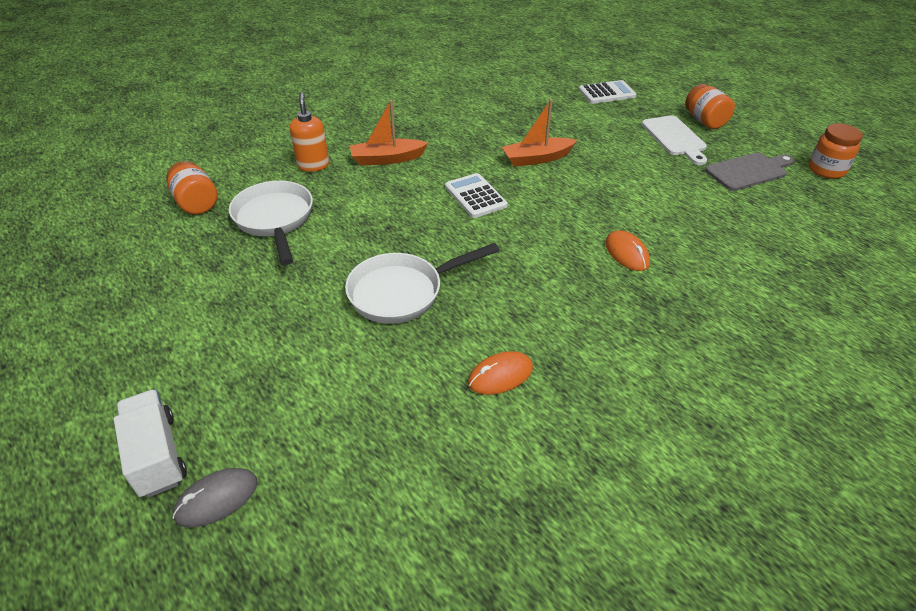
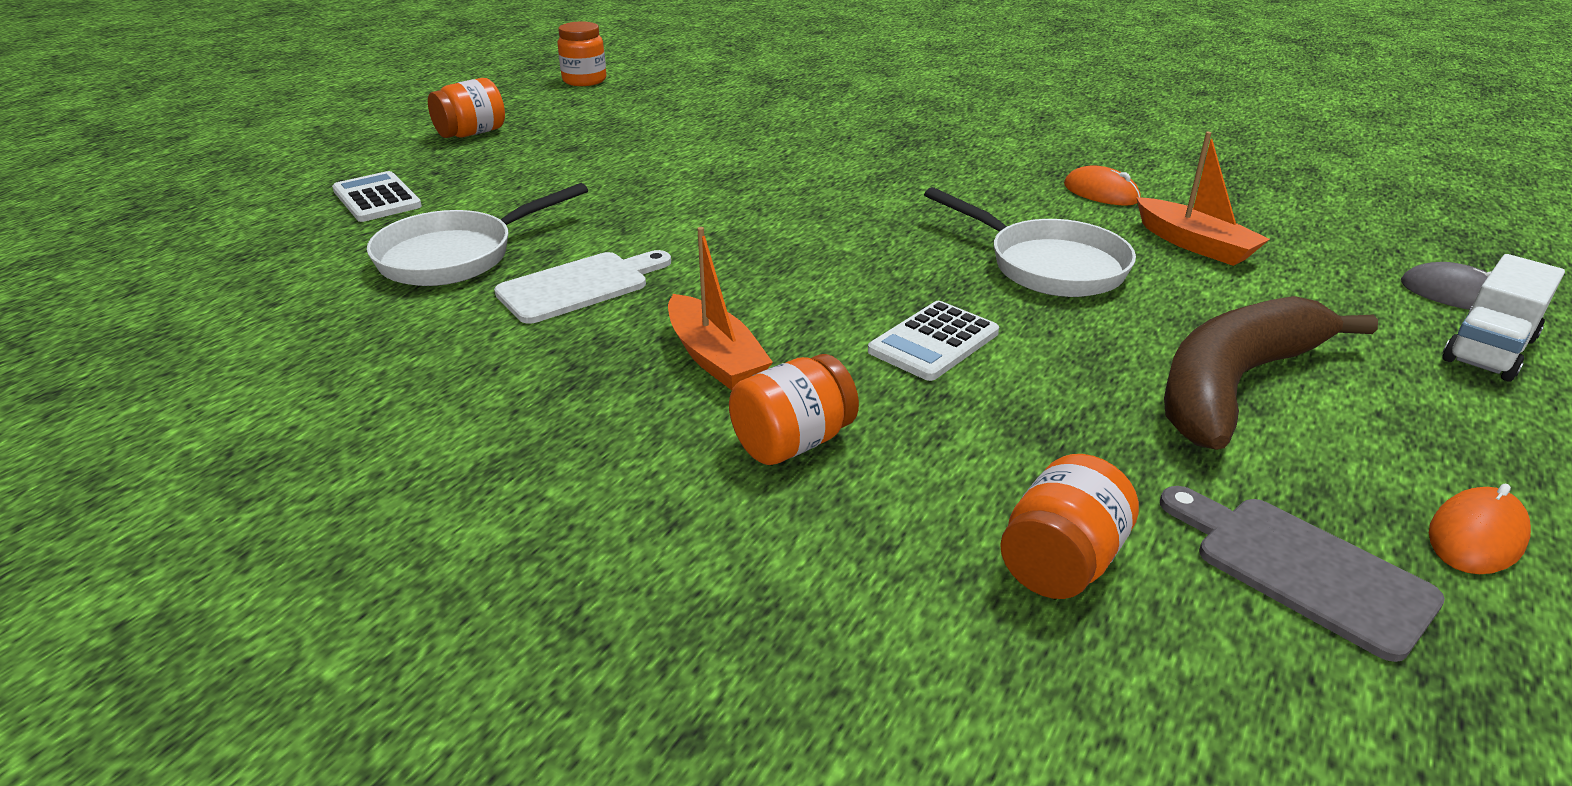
camera: 110 degrees left, 10 degrees down
(236, 306) = (1234, 384): none -> brown banana
(275, 220) = (1010, 425): white pan -> white pan (456, 256)
(313, 165) = (792, 443): orange soap dispenser -> orange jar
(475, 196) = (782, 255): white calculator -> white calculator (934, 342)
(537, 159) = (639, 226): orange boat -> orange boat (1195, 244)
(627, 253) = (834, 156): orange mouse -> orange mouse (1476, 536)
(675, 138) = (532, 147): white cutting board -> white cutting board (579, 286)
(748, 171) = (606, 110): grey cutting board -> grey cutting board (1302, 569)

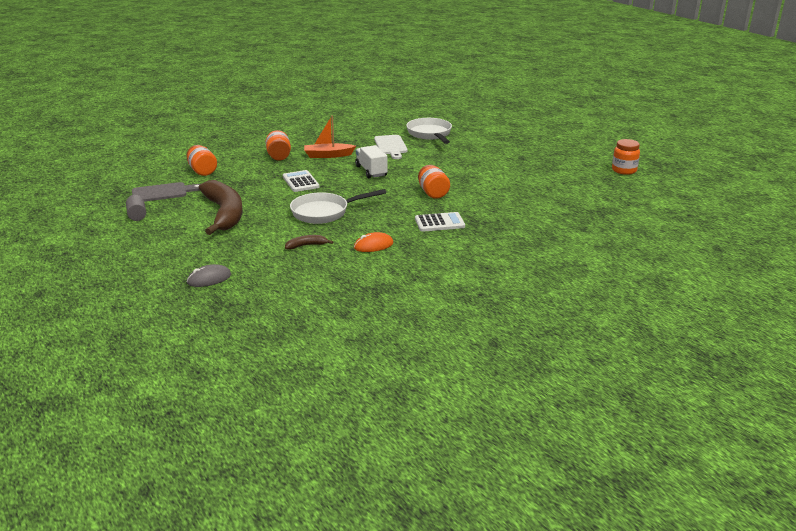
camera: 115 degrees right, 5 degrees down
(376, 198) = (490, 128): white calculator -> white calculator (439, 223)
(471, 133) = (553, 144): orange jar -> orange jar (433, 193)
(1195, 244) = (306, 245): orange boat -> brown banana
(1476, 536) = (137, 215): orange mouse -> grey cylinder
(1489, 349) = (178, 264): white truck -> white truck (371, 171)

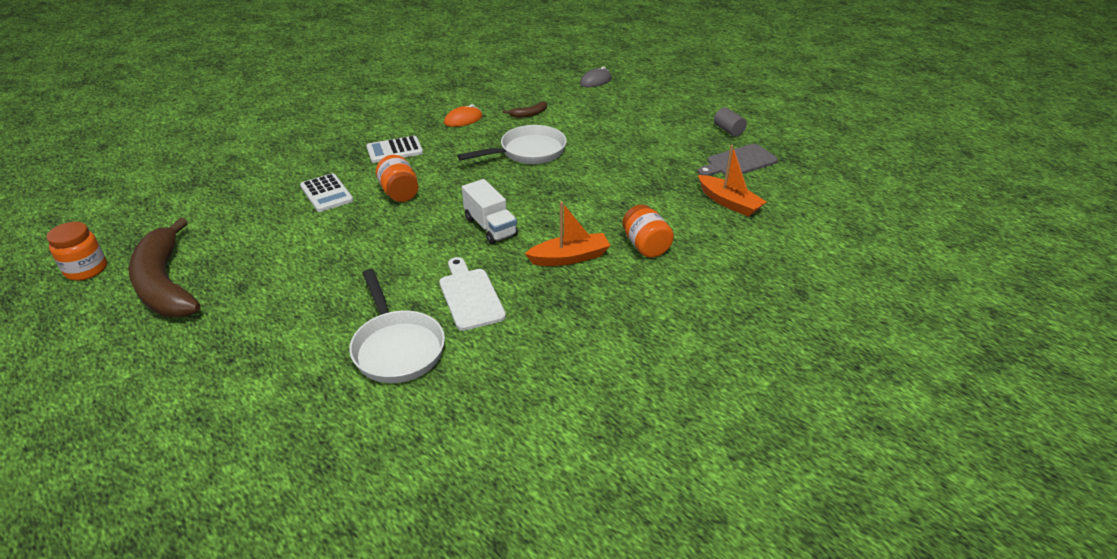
camera: 170 degrees right, 10 degrees up
(202, 171) = (729, 202): orange jar -> orange boat
(224, 214) = (638, 140): brown banana -> brown banana (165, 284)
(300, 182) = (581, 196): white calculator -> white calculator (326, 193)

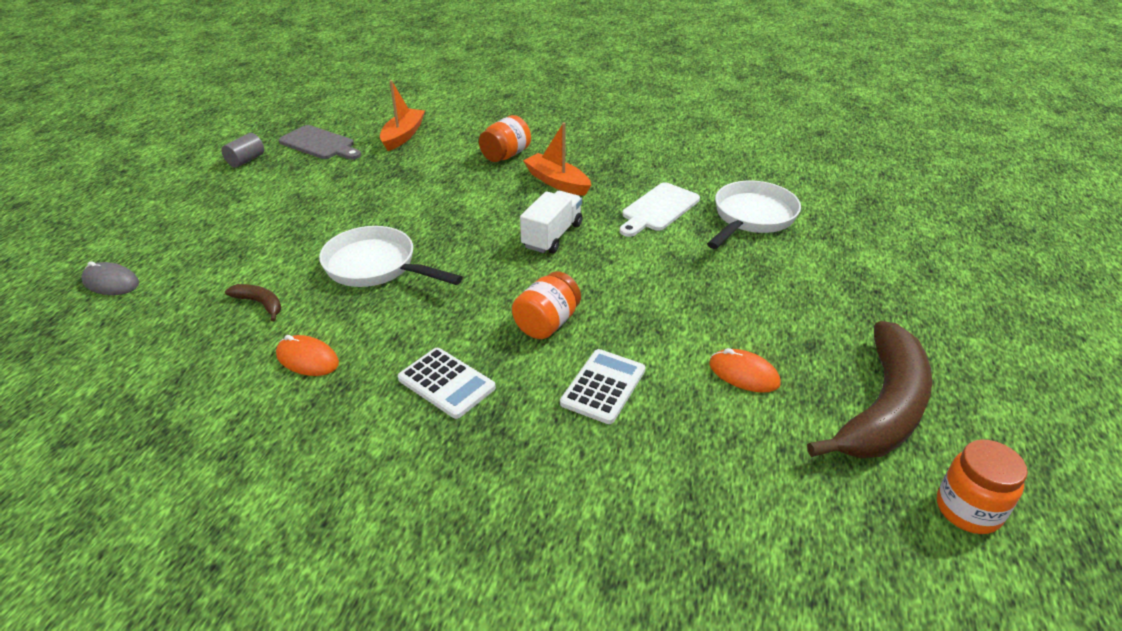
camera: 120 degrees left, 0 degrees up
(264, 245) = (743, 374): none -> orange mouse

